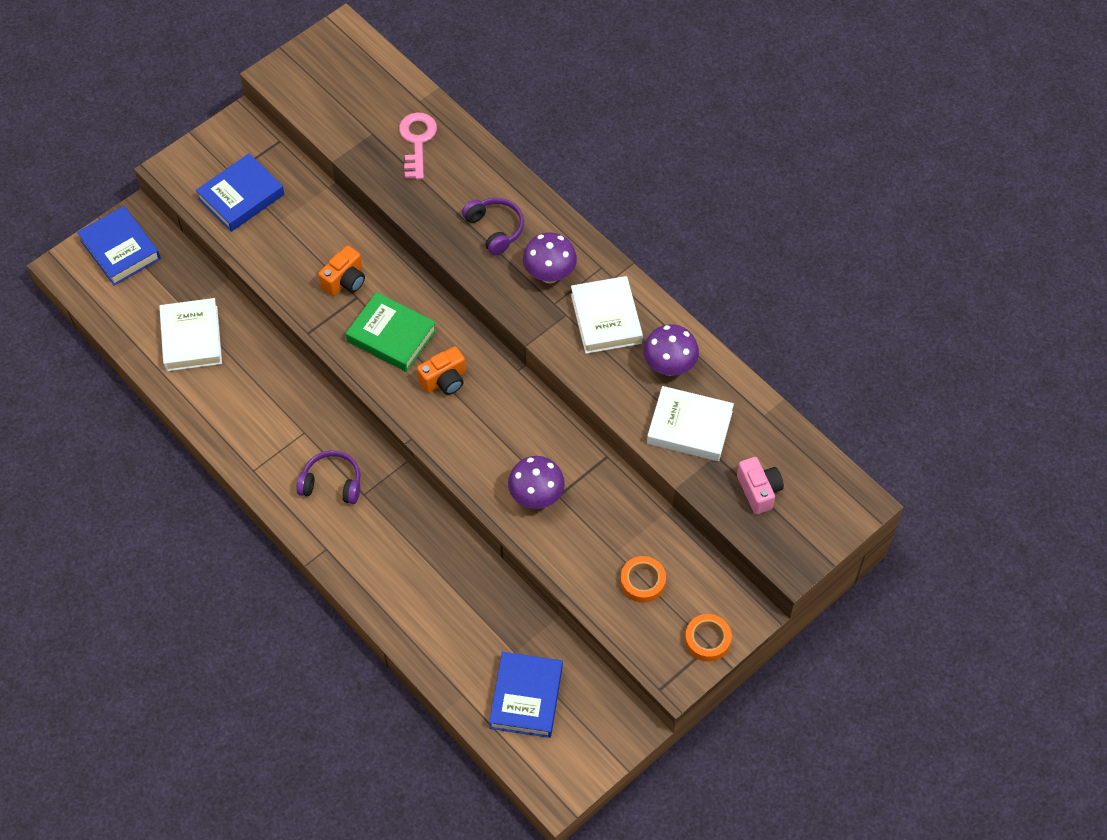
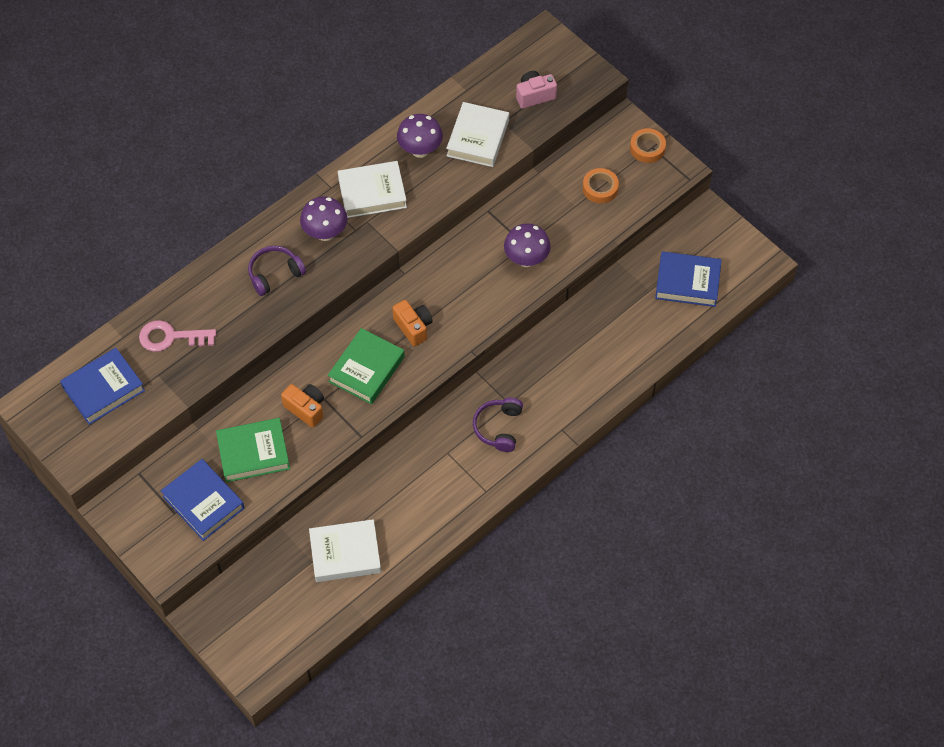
camera: 90 degrees left, 0 degrees up
(120, 249) = (239, 627): blue book -> blue book (103, 389)
(295, 236) = (253, 453): none -> green book

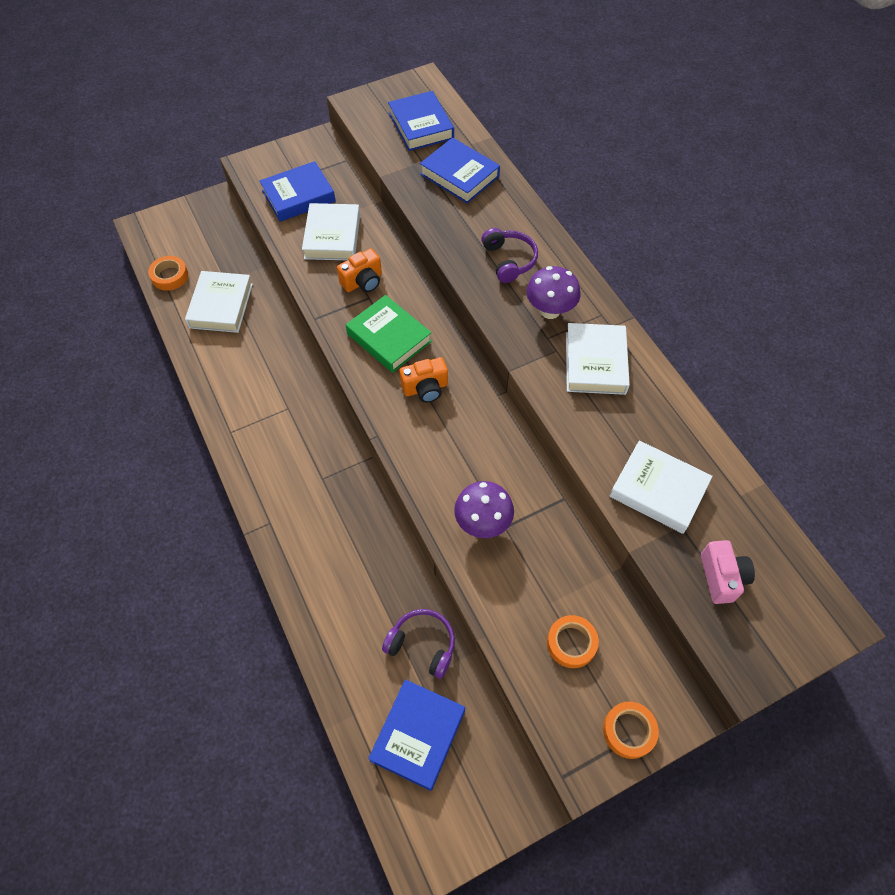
camera: 105 degrees right, 0 degrees up
(171, 337) = (459, 175): pink key -> blue book
(253, 453) = (332, 236): green book -> white book
(319, 618) = (170, 276): none -> orange tape
(420, 150) = (649, 423): purple mushroom -> none
(499, 428) = (296, 461): purple headphones -> purple headphones (422, 645)

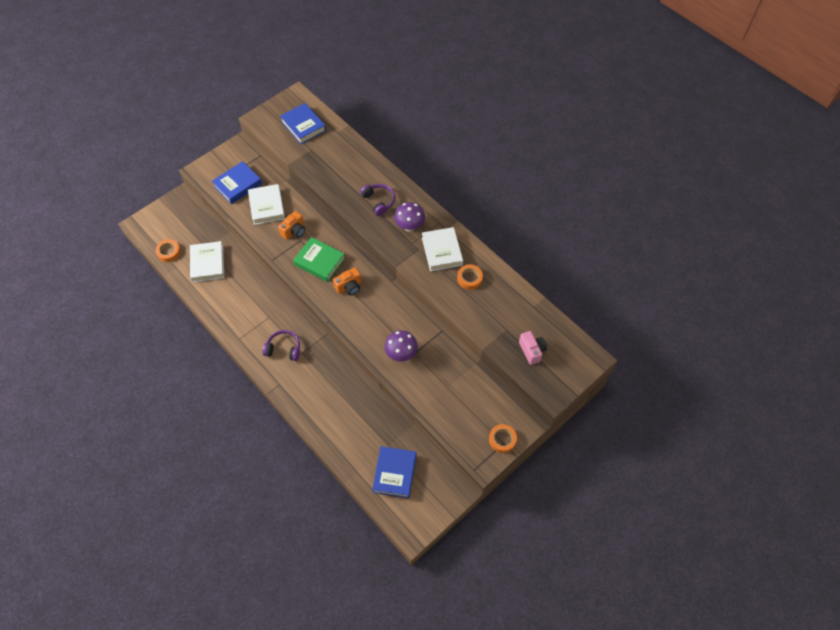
camera: 15 degrees left, 0 degrees up
(422, 645) = (384, 428): purple headphones -> purple headphones (284, 349)
(459, 175) = (336, 154): blue book -> none
(571, 643) = (463, 404): orange tape -> orange tape (469, 278)
(658, 490) = (490, 313): white book -> none

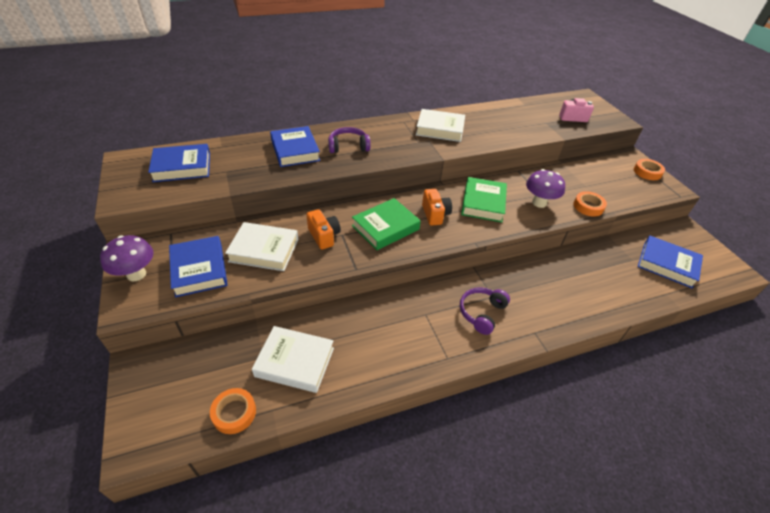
camera: 70 degrees left, 15 degrees down
(355, 173) = (295, 150): none -> blue book
(380, 314) = (483, 203): none -> green book
(409, 226) = (396, 138): purple mushroom -> purple mushroom (136, 274)
(469, 278) = (480, 124): orange tape -> orange tape (588, 206)

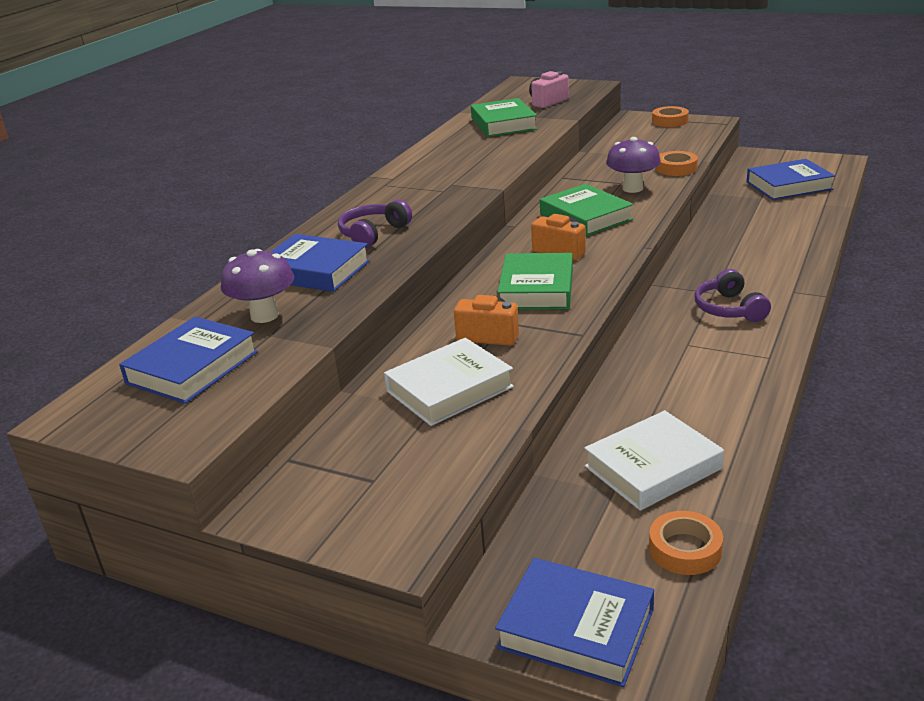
camera: 40 degrees left, 15 degrees down
(136, 274) = (337, 518): purple mushroom -> purple mushroom (264, 316)
(199, 269) = (411, 455): blue book -> blue book (576, 629)
(440, 129) = (441, 170): white book -> none
(522, 118) = (503, 124): none -> green book

